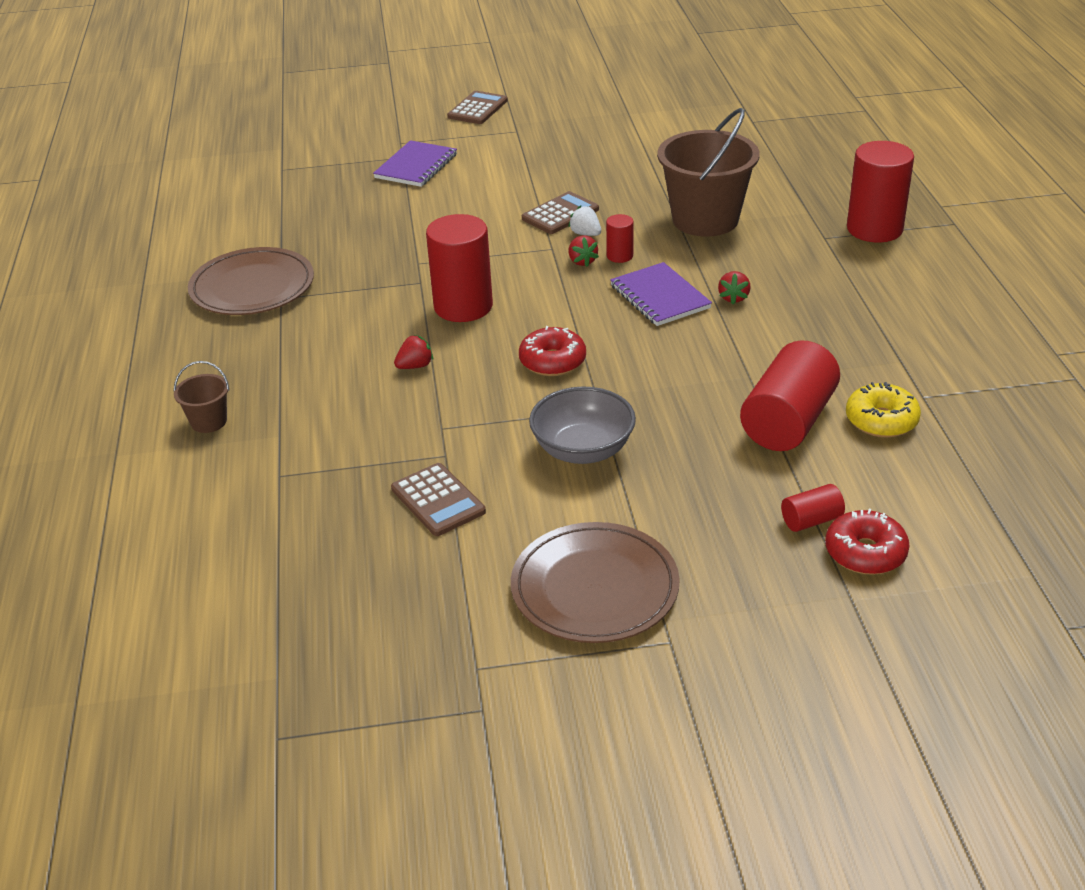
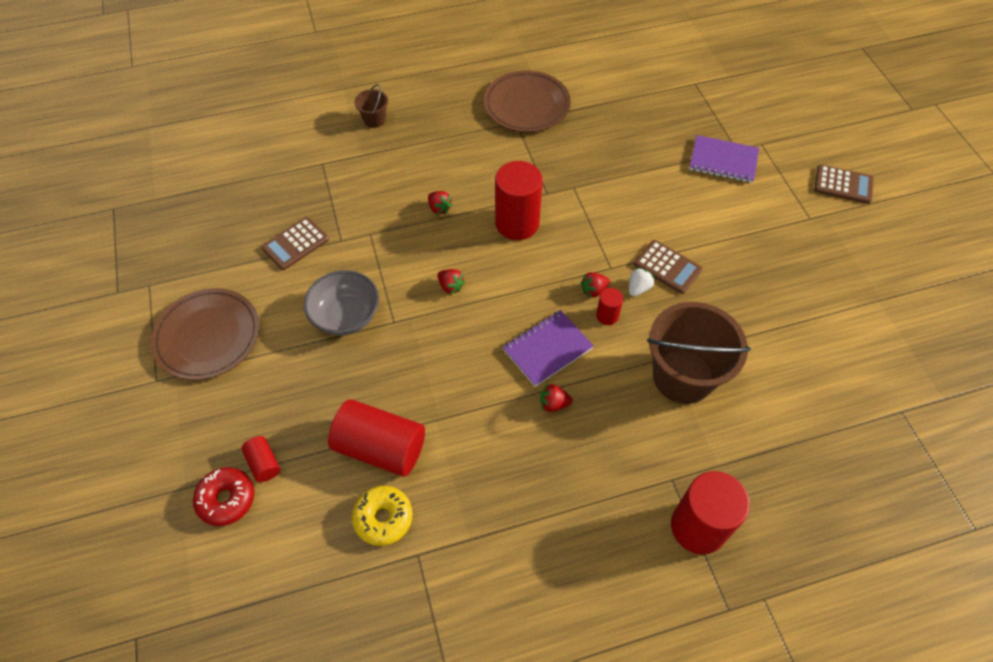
camera: 80 degrees right, 20 degrees up
(552, 361) = (450, 286): red donut -> red strawberry

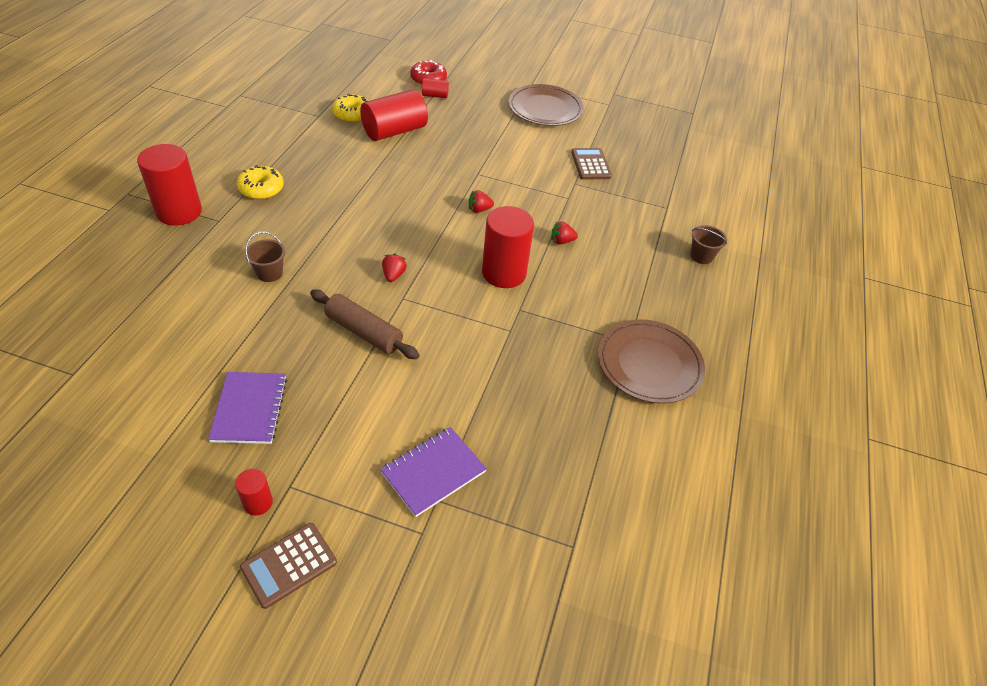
camera: 120 degrees right, 10 degrees down
(346, 316) = (504, 158): grey bowl -> none
(547, 349) = (375, 224): purple notebook -> purple notebook (249, 409)
(553, 404) = (333, 204): red strawberry -> none
(595, 486) = (261, 189): none -> yellow donut
(607, 316) = (364, 268): red cylinder -> red cylinder (258, 503)
(638, 288) = (366, 300): white strawberry -> none
(667, 267) = (364, 332): brown calculator -> brown rolling pin
(683, 376) = (269, 273): brown bucket -> brown bucket, size x0.45

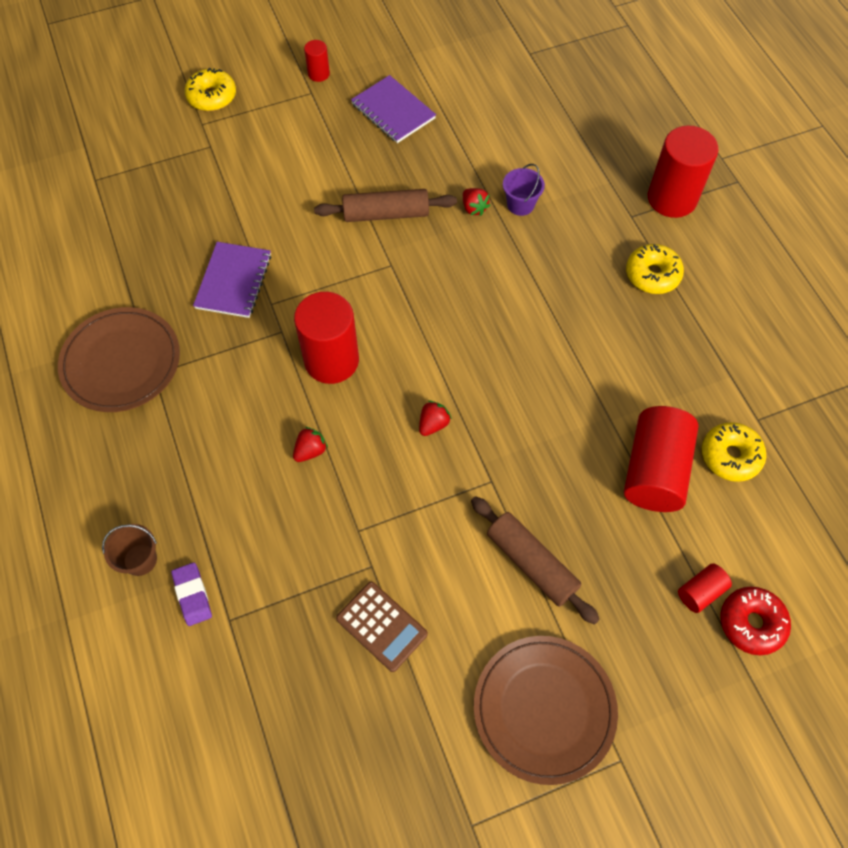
camera: 145 degrees right, 15 degrees up
(269, 273) = (520, 204): brown bucket -> purple bucket
(289, 565) = (264, 62): brown calculator -> none
(382, 560) = (212, 97): none -> yellow donut
(393, 275) = (424, 280): red strawberry -> red strawberry (474, 208)
(433, 472) = (228, 159): purple notebook -> purple notebook (233, 281)
(496, 141) = (531, 563): none -> brown rolling pin
(680, 226) = (192, 595): none -> purple eraser

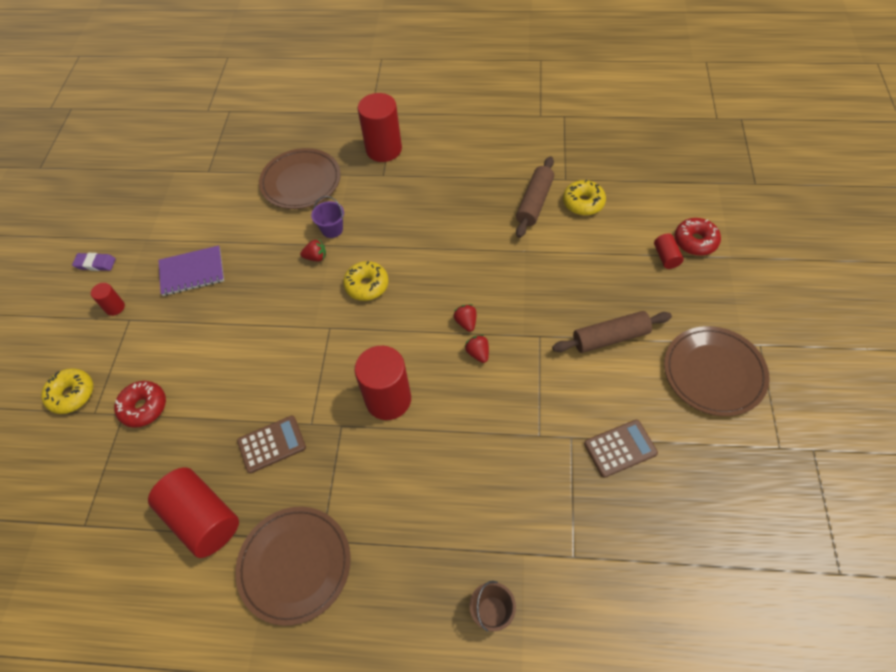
camera: 60 degrees left, 5 degrees down
(192, 595) = (541, 578): purple eraser -> purple eraser (95, 264)
(224, 158) = (144, 407): none -> red donut
(233, 281) = (272, 444): purple notebook -> brown calculator
(310, 451) = (458, 443): red strawberry -> red strawberry (466, 322)
(386, 214) = (282, 313): brown rolling pin -> brown rolling pin (534, 202)
(569, 142) = (301, 181): none -> brown plate
(652, 275) = (434, 184): yellow donut -> yellow donut (367, 285)
(654, 470) = (575, 244): red cylinder -> red cylinder (202, 519)

